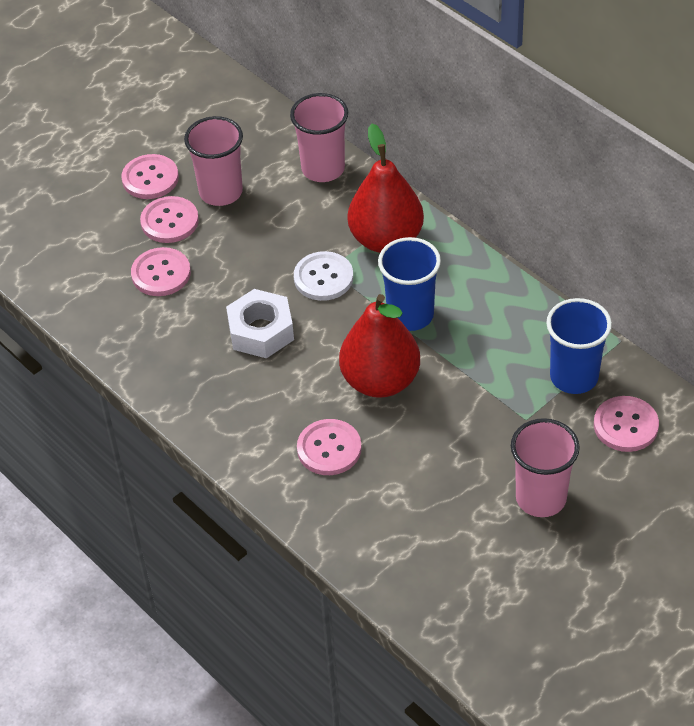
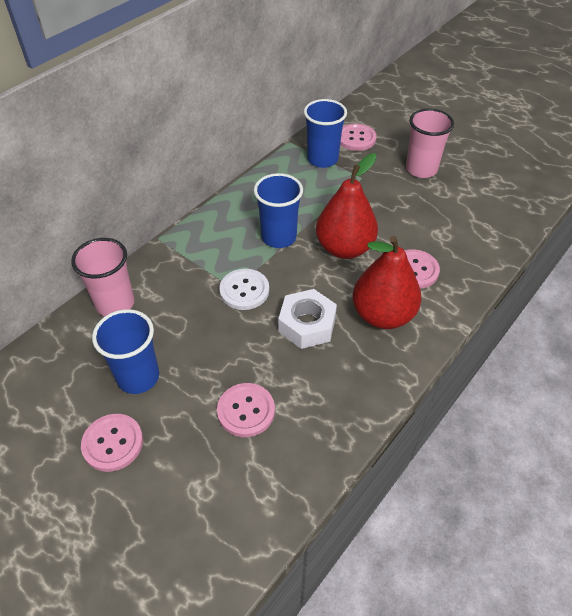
camera: 100 degrees left, 0 degrees up
(169, 221) = (176, 415): pink button -> none
(221, 192) = (138, 377): pink cup -> blue cup
(386, 239) = (201, 256): red pear -> red pear (383, 315)

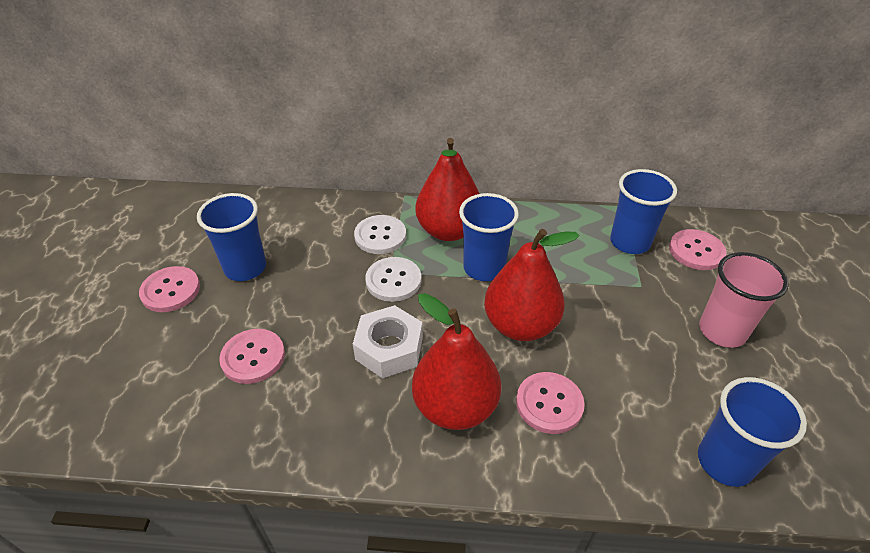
camera: 55 degrees right, 5 degrees down
(115, 304) = (311, 212): pink cup -> none
(189, 275) = (380, 236): none -> white button
(223, 235) = (448, 230): none -> red pear
(500, 224) = (725, 462): none -> blue cup

